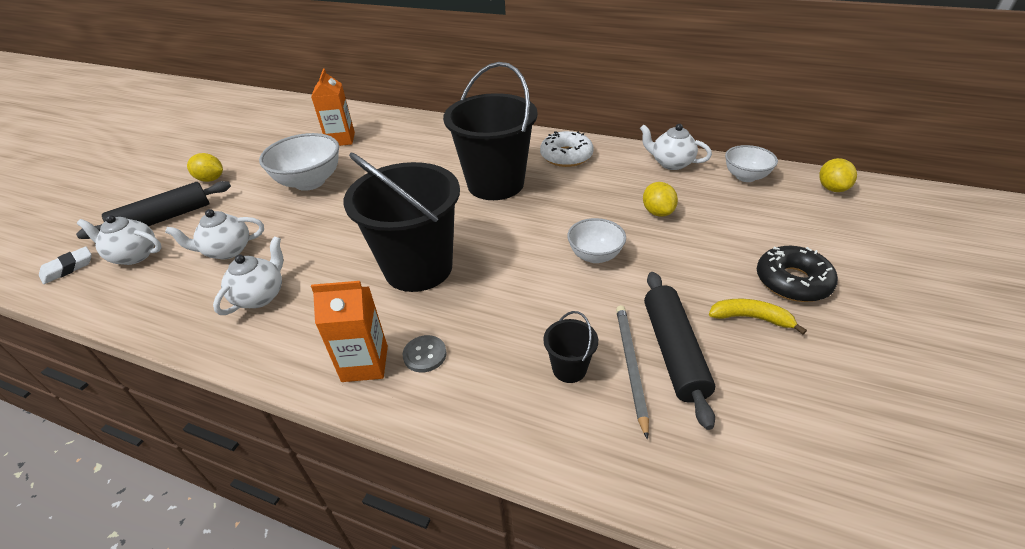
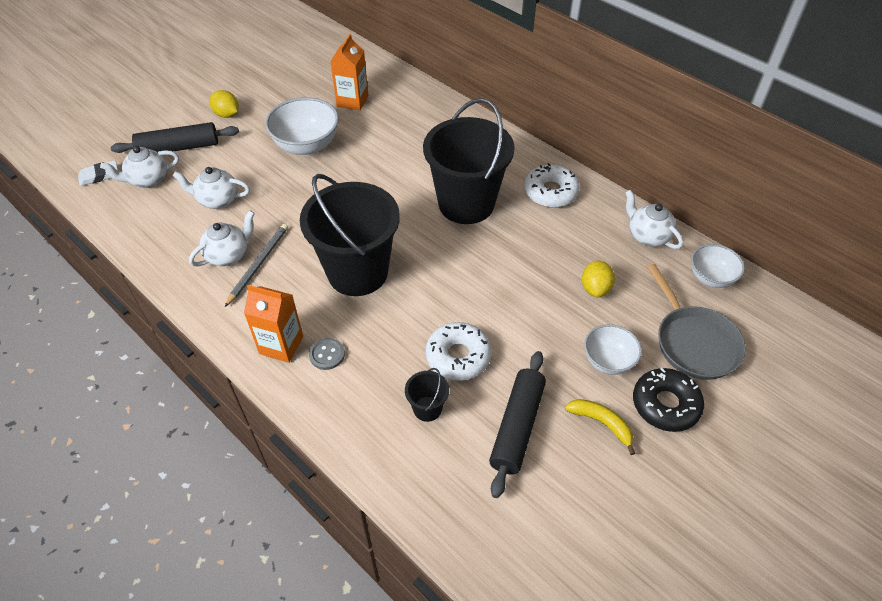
camera: 20 degrees right, 10 degrees up
(134, 255) = (148, 180): white teapot -> white teapot turned 60 degrees counterclockwise
(569, 308) = (458, 356): none -> white donut
(595, 255) = (509, 314): white bowl -> white bowl (608, 361)
(630, 366) = (475, 425): grey pencil -> grey pencil (258, 264)
(773, 225) = (693, 342): none -> grey pan
(832, 188) = (788, 322): yellow lemon -> none

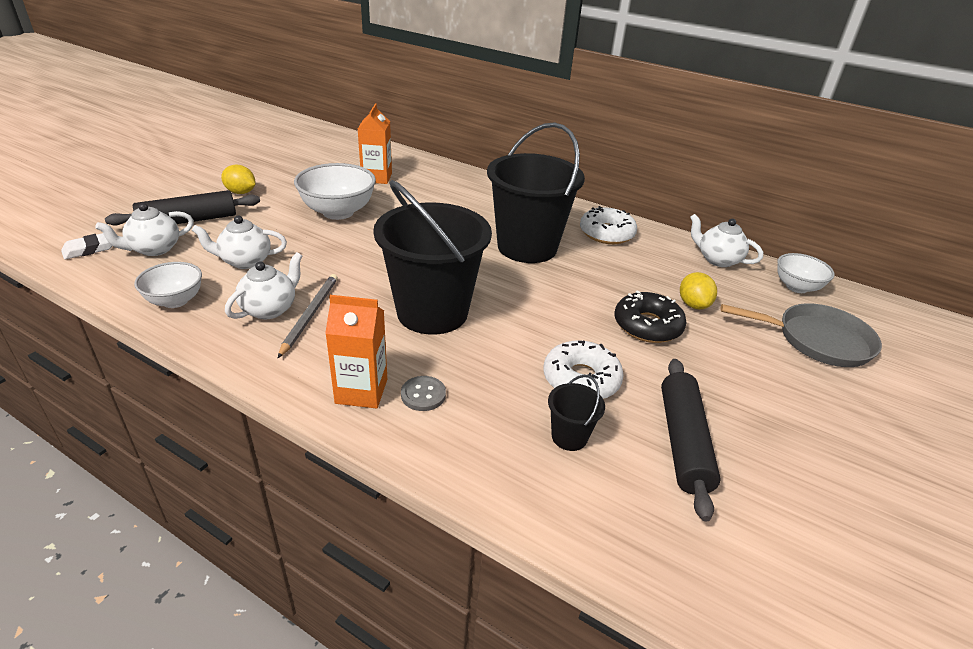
camera: 15 degrees left, 15 degrees down
(601, 423) = (773, 426): yellow banana -> none
(608, 361) = (744, 366): white bowl -> white bowl (175, 301)
(665, 404) = (827, 399): black donut -> black donut (647, 326)
(693, 342) = (816, 340): grey pan -> grey pan turned 45 degrees counterclockwise

